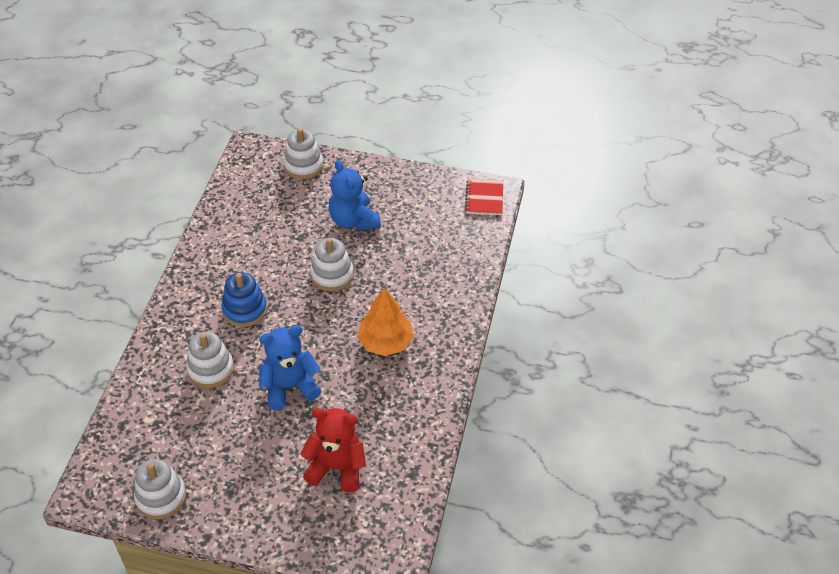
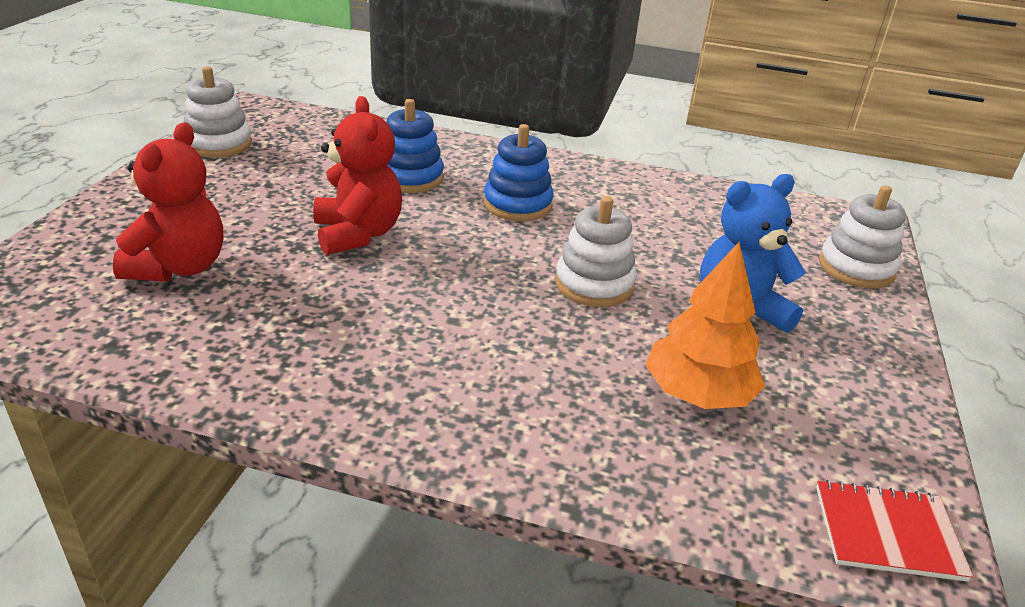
camera: 90 degrees right, 15 degrees down
(210, 369) = (410, 177): white stacking toy -> blue stacking toy
(289, 387) = (358, 234): blue teddy bear -> red teddy bear
(385, 342) = (428, 334): orange tree -> orange tree (697, 393)

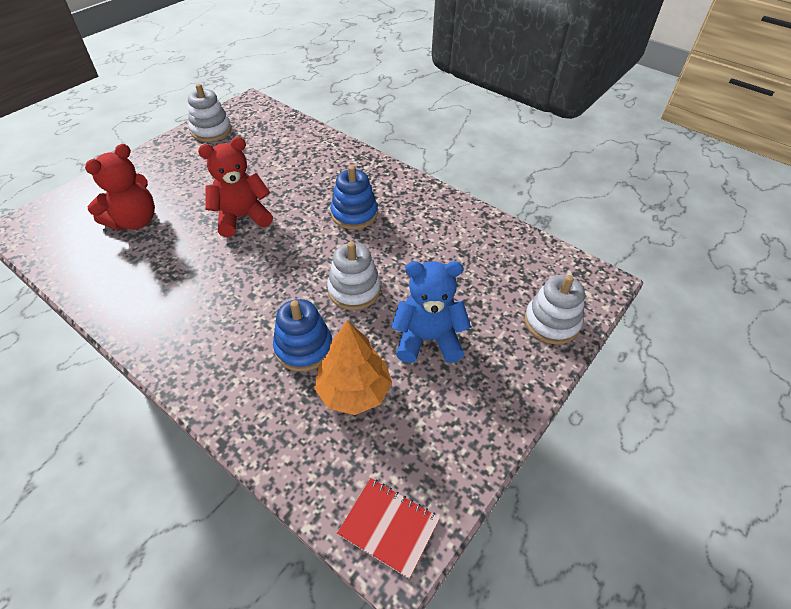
camera: 25 degrees right, 15 degrees up
(358, 234) = (242, 218): red teddy bear -> red teddy bear turned 120 degrees counterclockwise
(410, 177) = (303, 178): blue stacking toy -> blue stacking toy (303, 347)

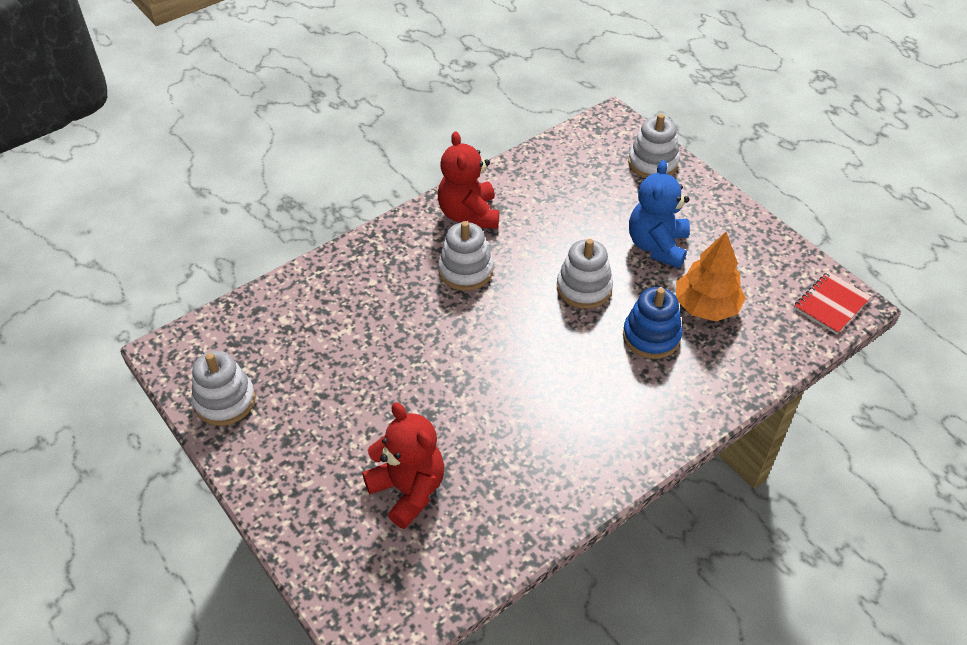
camera: 75 degrees left, 0 degrees up
(242, 218) = (438, 374): red teddy bear -> red teddy bear (469, 215)
(354, 214) = (466, 270): blue stacking toy -> white stacking toy

